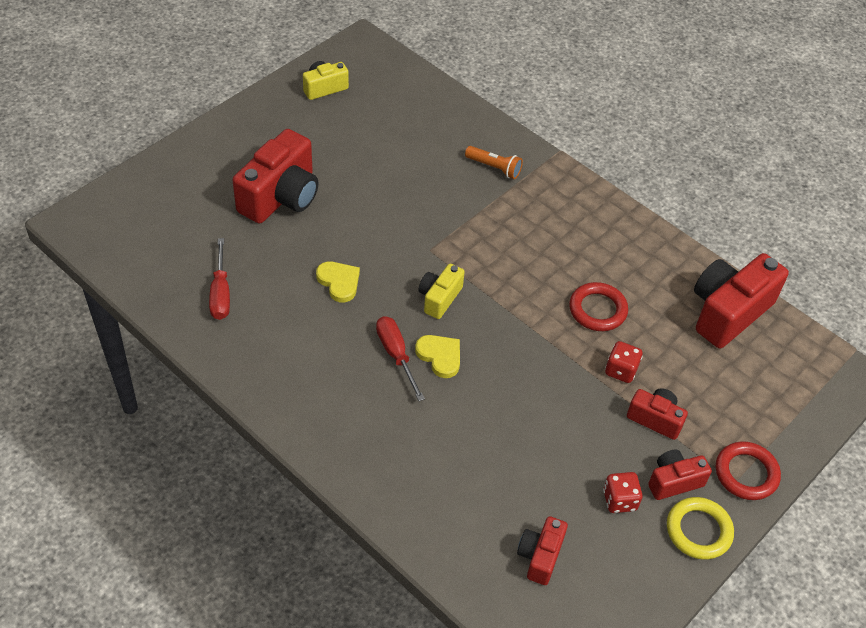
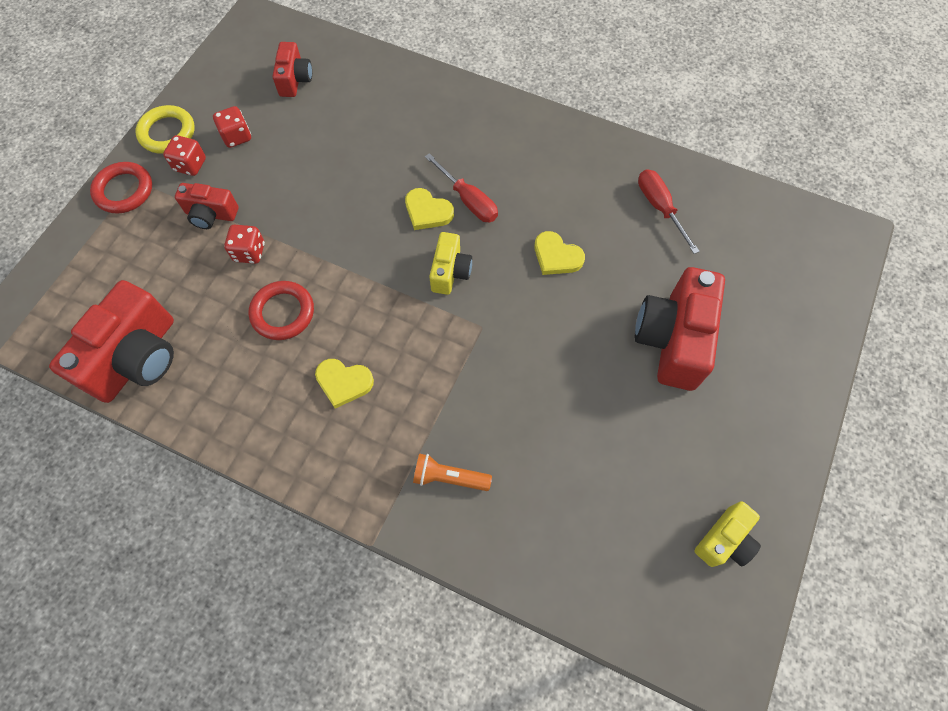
camera: 165 degrees right, 15 degrees up
(556, 245) = (343, 382): none -> yellow heart
(674, 481) = (190, 165): red camera -> red dice

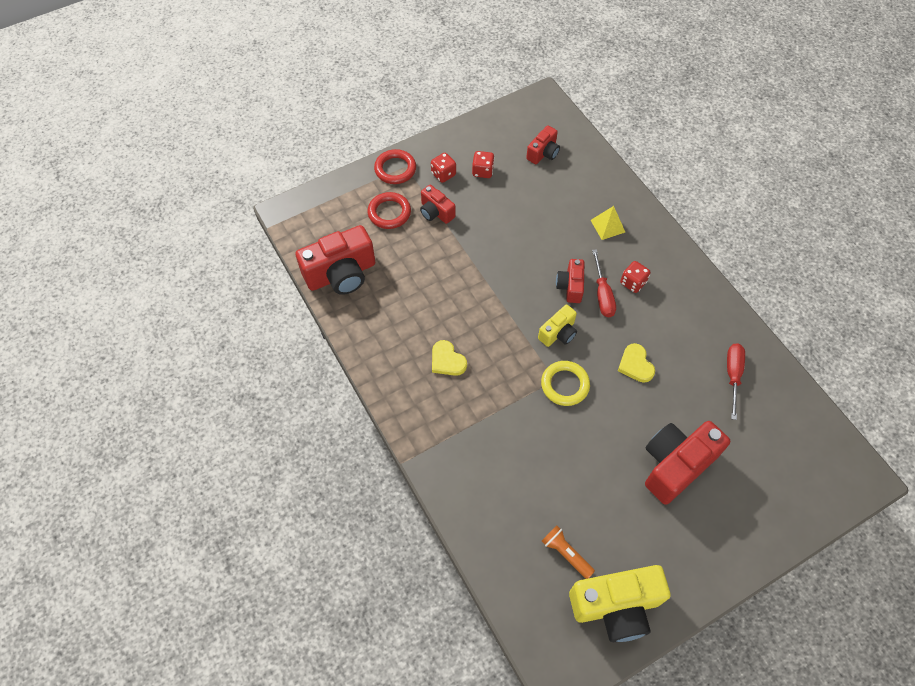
camera: 35 degrees right, 5 degrees down
(167, 133) = (442, 146): yellow ring -> yellow ring (565, 385)
(249, 252) = (443, 249): red dice -> red dice (633, 283)
(283, 313) = (439, 297): red ring -> red ring (389, 213)
(422, 122) = (607, 226): none -> yellow pyramid
(427, 211) = (570, 286): yellow heart -> red camera
(449, 477) = (471, 455): orange flashlight -> orange flashlight (566, 553)
(724, 540) = (616, 606): yellow camera -> yellow camera, size x1.85

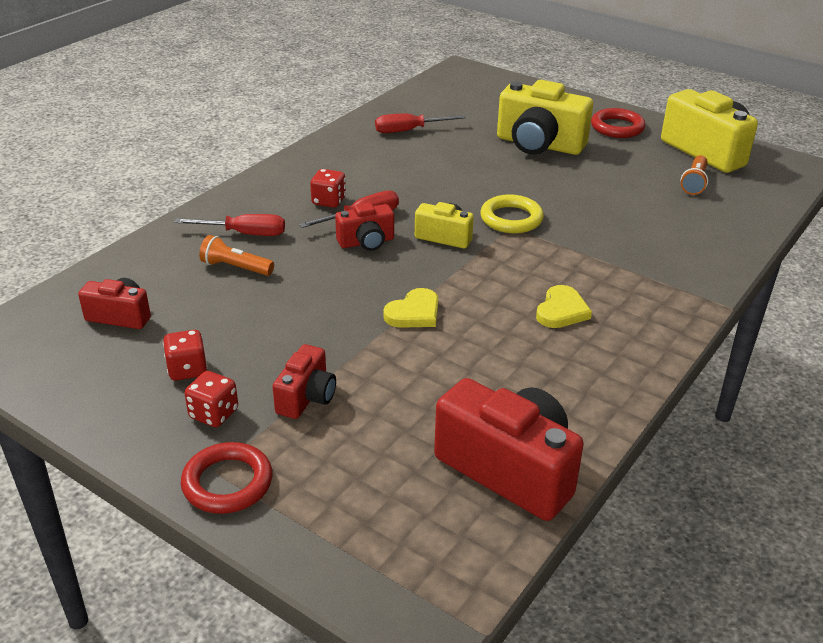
camera: 115 degrees left, 25 degrees down
(389, 213) = (339, 455): red ring -> red ring (617, 127)
(569, 212) = (236, 267): none -> orange flashlight
(607, 226) = (245, 234): yellow pyramid -> red screwdriver
(635, 365) = (444, 182): yellow heart -> yellow heart (414, 313)
(675, 465) = (539, 144): red camera -> yellow camera

